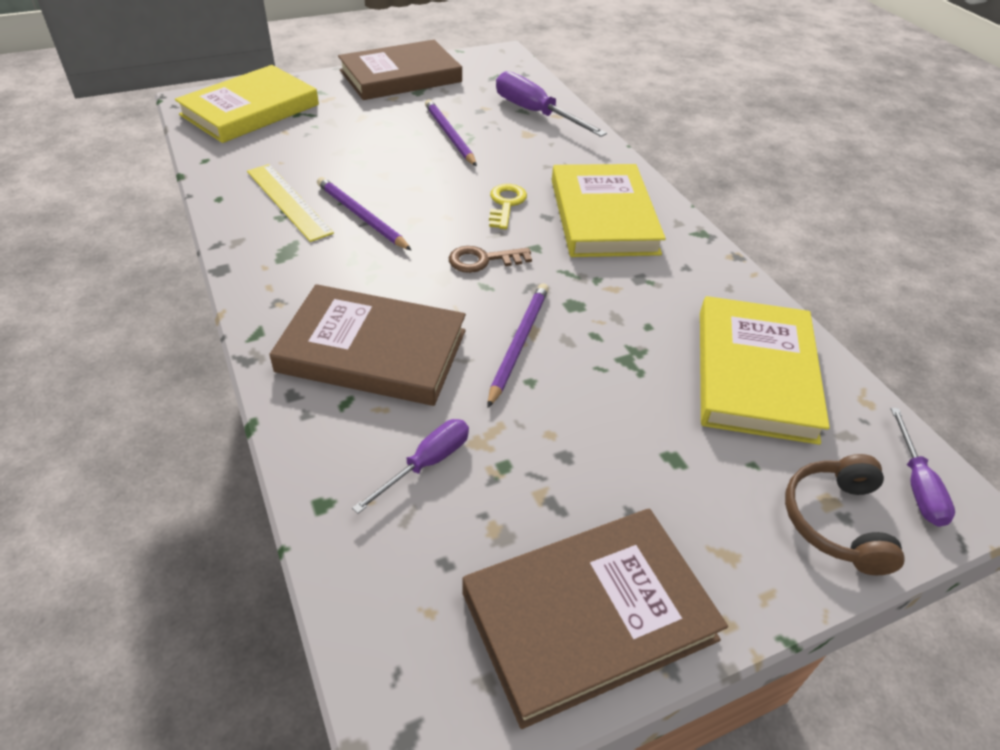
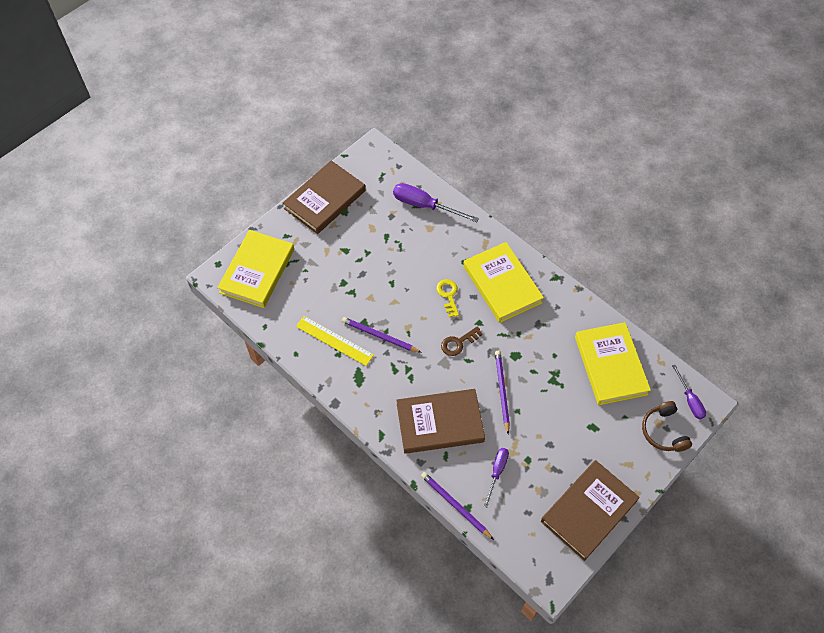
camera: 20 degrees left, 15 degrees up
(449, 135) = (387, 247): purple pencil -> purple pencil (455, 506)

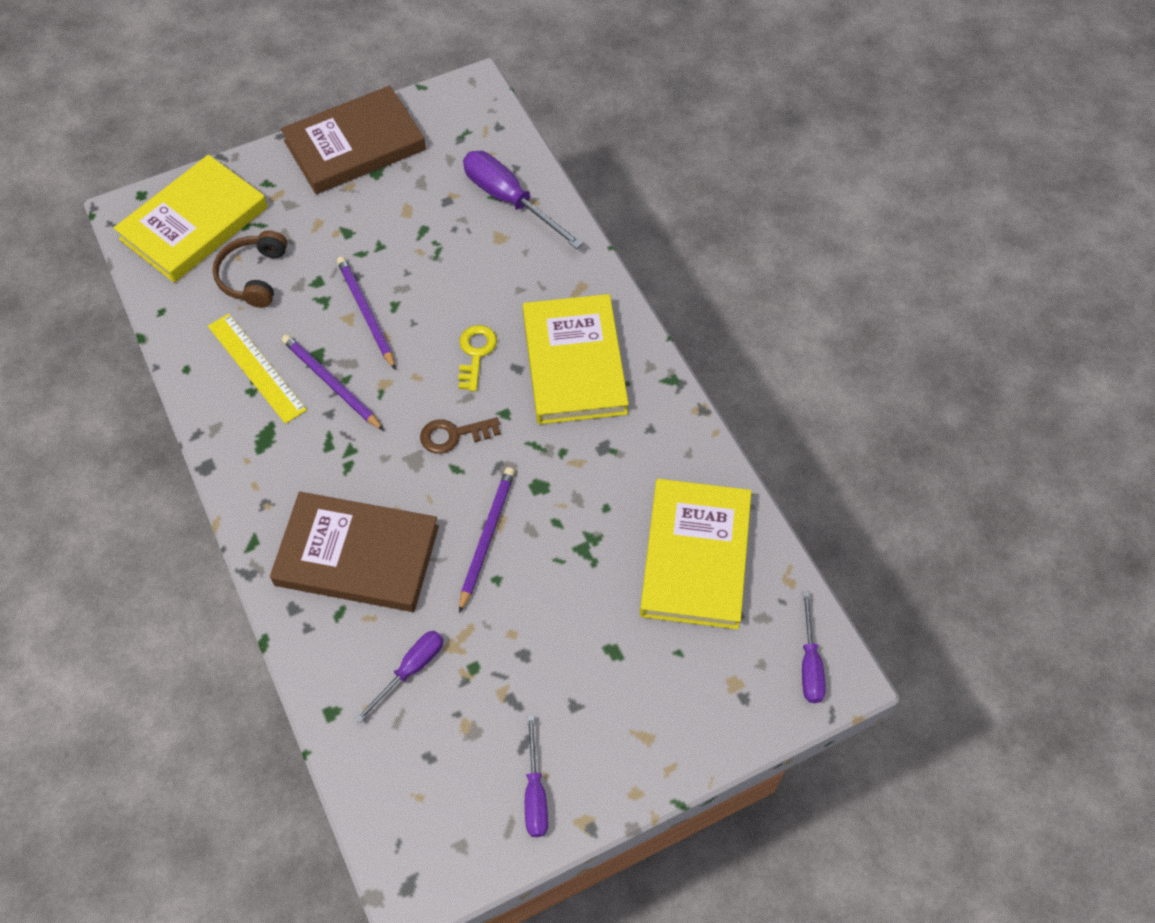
camera: 20 degrees right, 0 degrees up
(455, 506) = (313, 701): purple pencil -> purple pencil (366, 313)
(588, 511) = (535, 793): brown book -> purple screwdriver
(663, 431) = (735, 702): brown headphones -> brown headphones (253, 276)

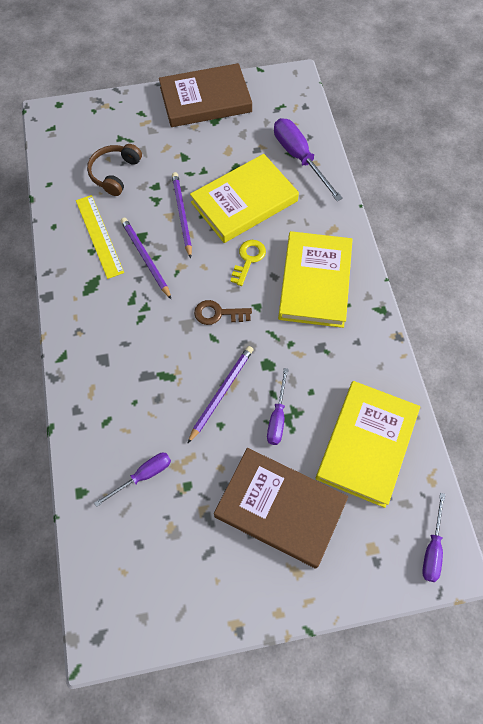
camera: 15 degrees right, 5 degrees up
(194, 223) = (87, 130): yellow book -> yellow book (244, 202)
(357, 555) = (129, 383): brown book -> brown book (280, 508)
(535, 793) = (206, 592): purple screwdriver -> purple screwdriver (277, 417)

